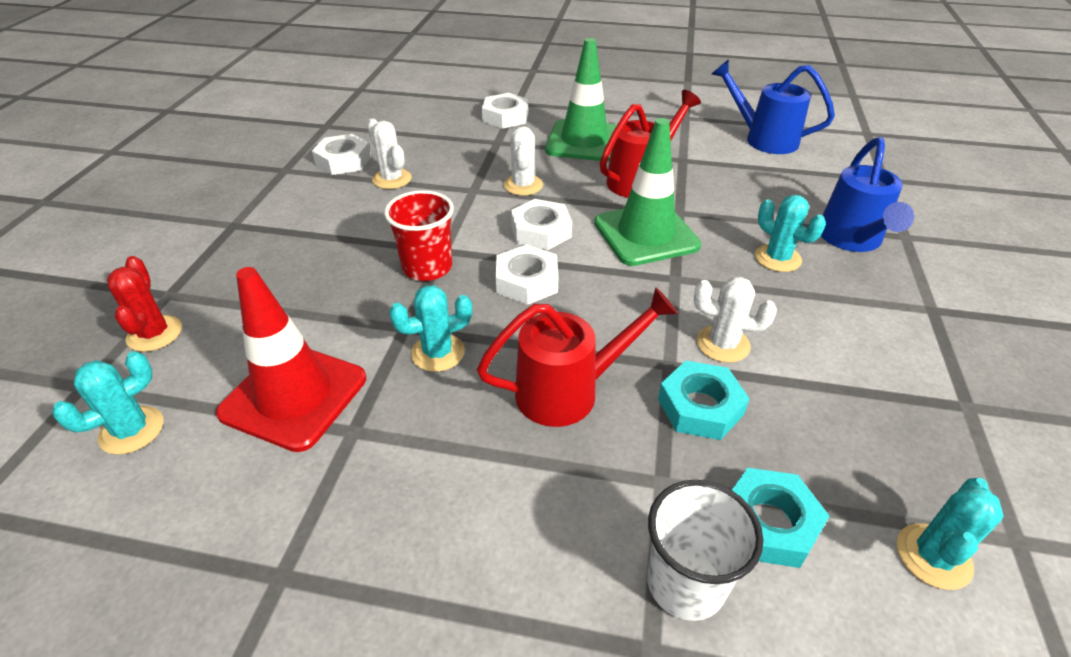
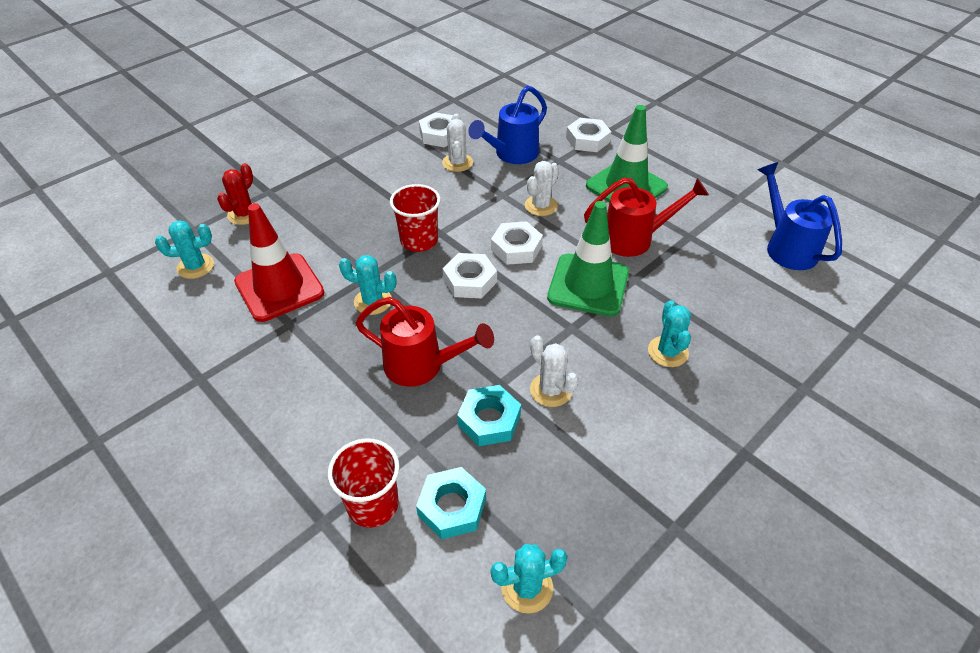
camera: 35 degrees right, 5 degrees up
(685, 583) = (373, 505): white cup -> red cup
(851, 240) = (750, 368): blue watering can -> blue watering can (512, 154)

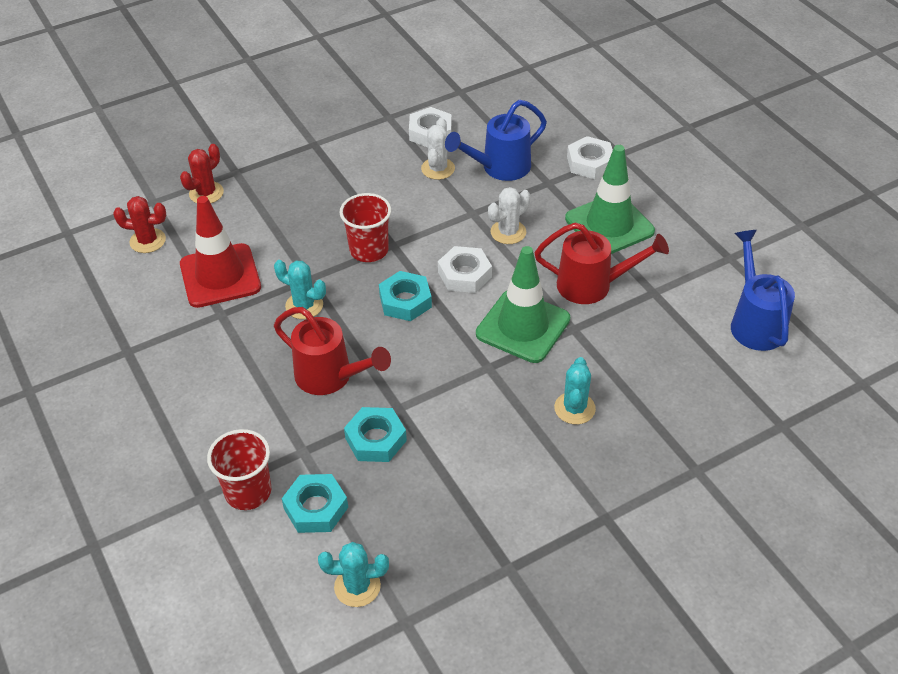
camera: 15 degrees right, 0 degrees up
(195, 266) = (147, 241): turquoise cactus -> red cactus
(470, 281) = (405, 301): white nut -> turquoise nut
(551, 390) = (444, 423): white cactus -> none

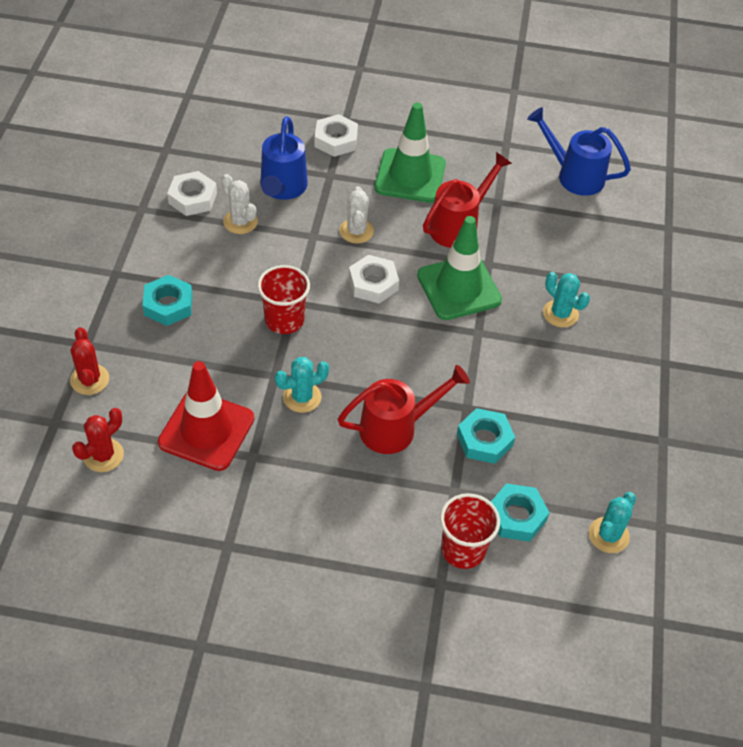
camera: 55 degrees left, 5 degrees up
(405, 301) = (363, 334): turquoise nut -> turquoise nut (168, 305)

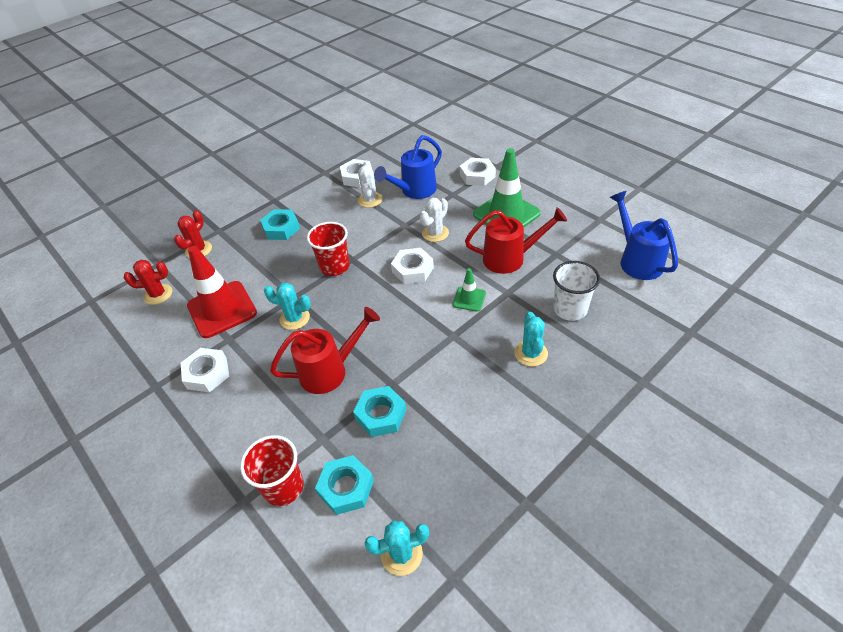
camera: 45 degrees right, 5 degrees down
(270, 501) = (207, 373): none -> white nut
(396, 428) = (330, 371): red watering can -> red watering can turned 45 degrees counterclockwise
(459, 288) = (469, 299): green traffic cone -> green traffic cone, size x0.49
(557, 254) = (570, 309): none -> white cup

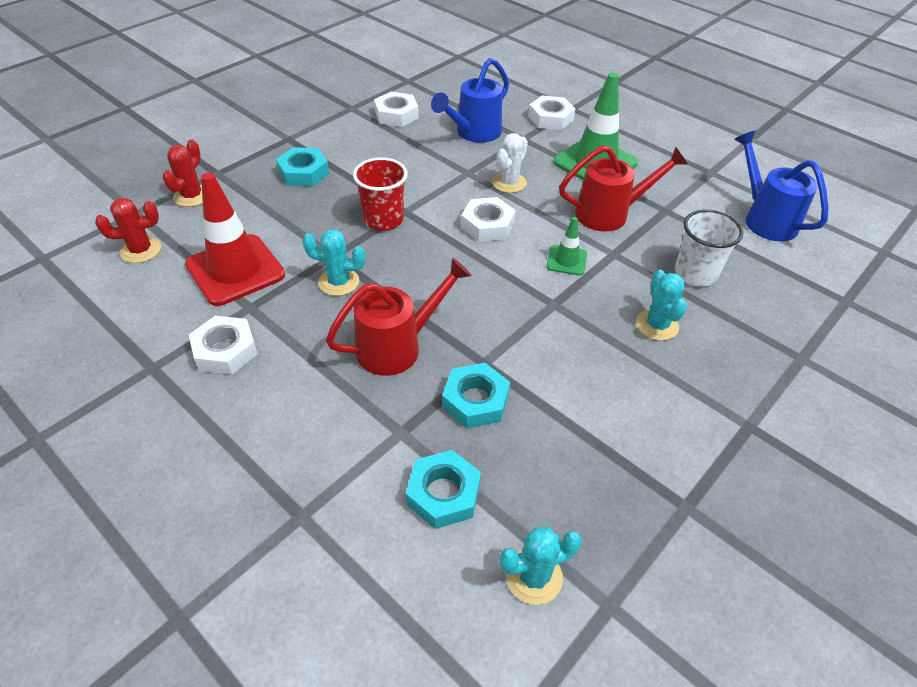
camera: 10 degrees left, 0 degrees up
(283, 487) = (356, 495): red cup -> none
(370, 200) = (417, 142): white cactus -> none

